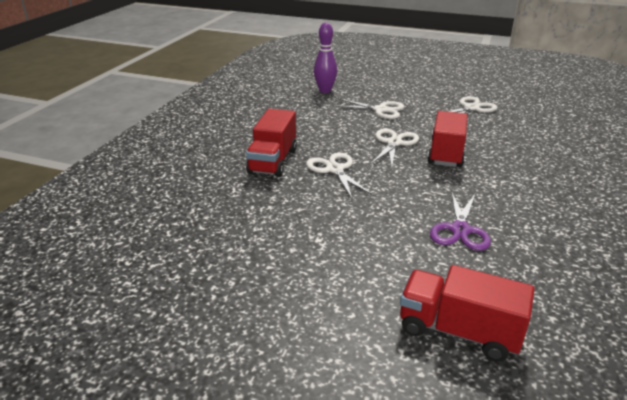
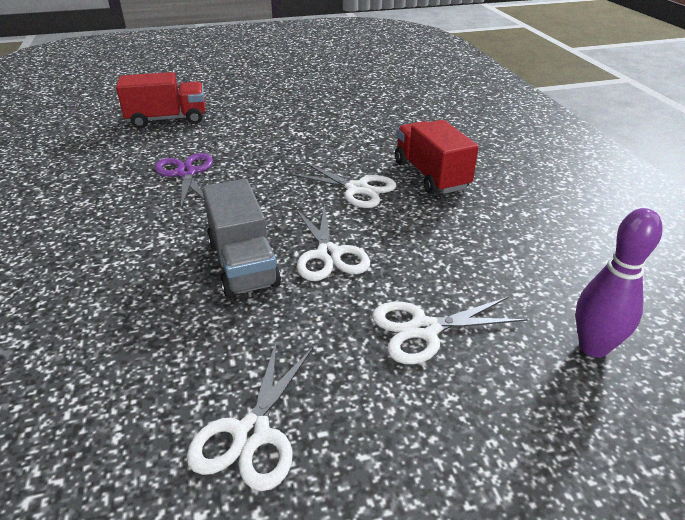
camera: 145 degrees right, 5 degrees up
(446, 153) = (243, 264): red truck -> grey truck

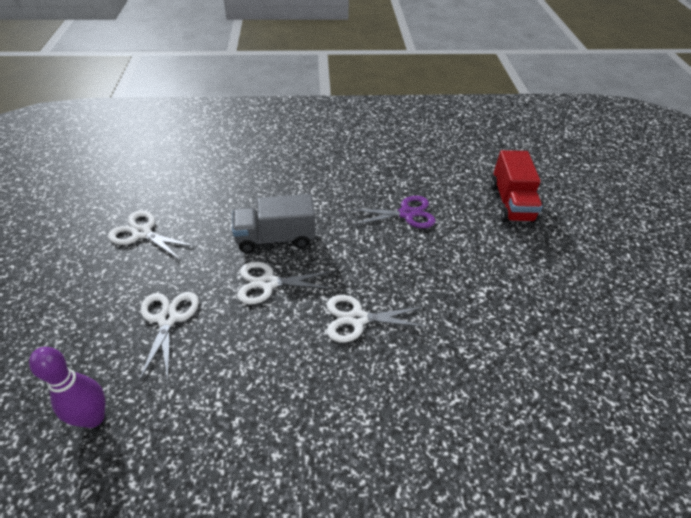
camera: 100 degrees right, 10 degrees up
(357, 189) = (357, 319): white scissors -> white scissors turned 45 degrees clockwise
(430, 175) = (371, 388): red truck -> none

